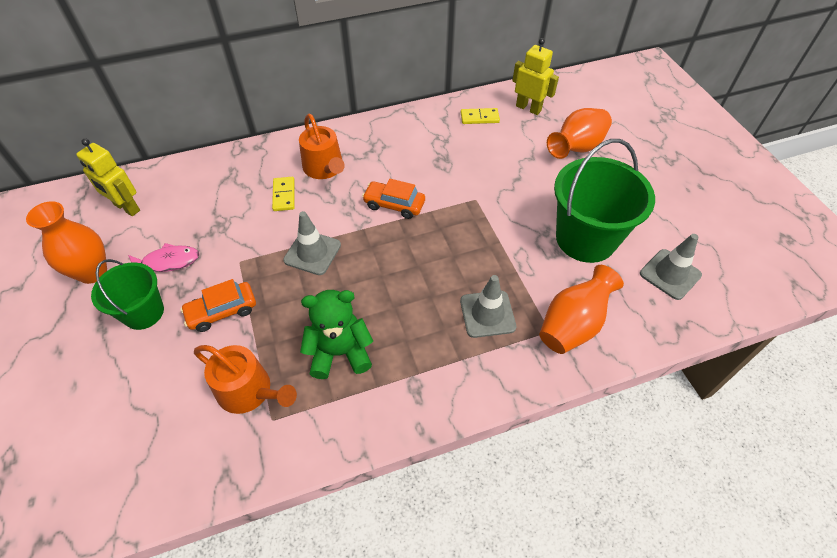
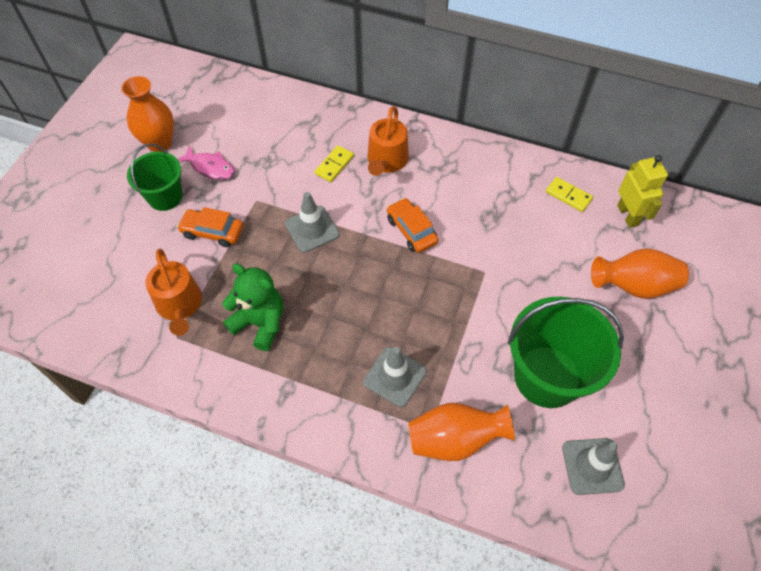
camera: 40 degrees right, 5 degrees up
(126, 208) = (219, 104): yellow robot -> none

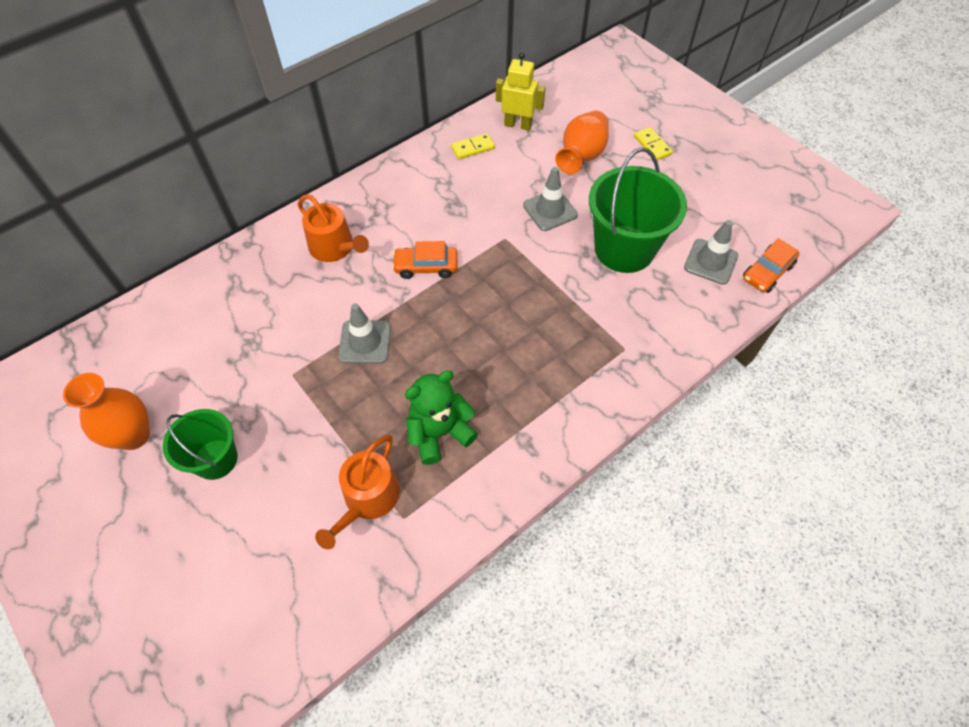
camera: 60 degrees left, 0 degrees up
(180, 305) = (368, 499): orange watering can -> orange watering can turned 105 degrees clockwise
(210, 168) = (214, 398): pink fish -> none
(212, 232) = (300, 431): orange car -> orange car (767, 272)
(334, 165) = (305, 289): yellow domino -> yellow domino (652, 145)
(394, 377) = (563, 350): grey traffic cone -> grey traffic cone (550, 210)
(454, 439) = (643, 336): orange vase -> none

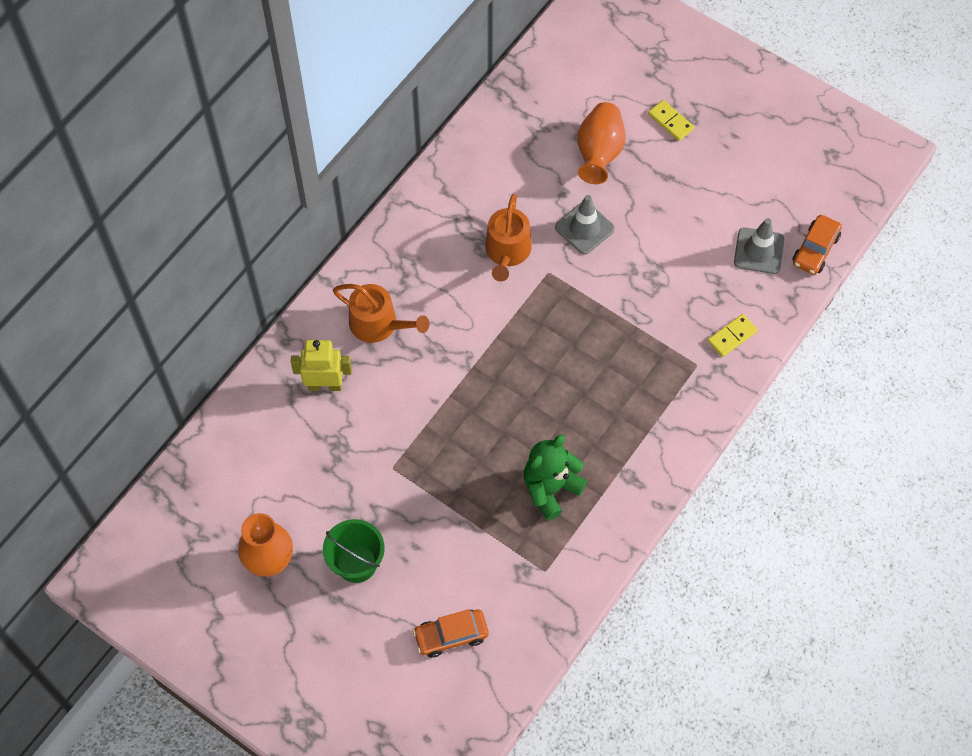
camera: 15 degrees left, 5 degrees up
(365, 342) = (449, 418): grey traffic cone -> none
(368, 499) = (508, 563): orange watering can -> orange watering can (507, 252)
(426, 267) = (479, 324): orange car -> orange car (451, 636)
(473, 148) = (480, 169): yellow domino -> yellow domino (732, 336)
(518, 125) = (519, 127): yellow robot -> yellow robot (325, 385)
(624, 249) = (671, 256): green bucket -> none

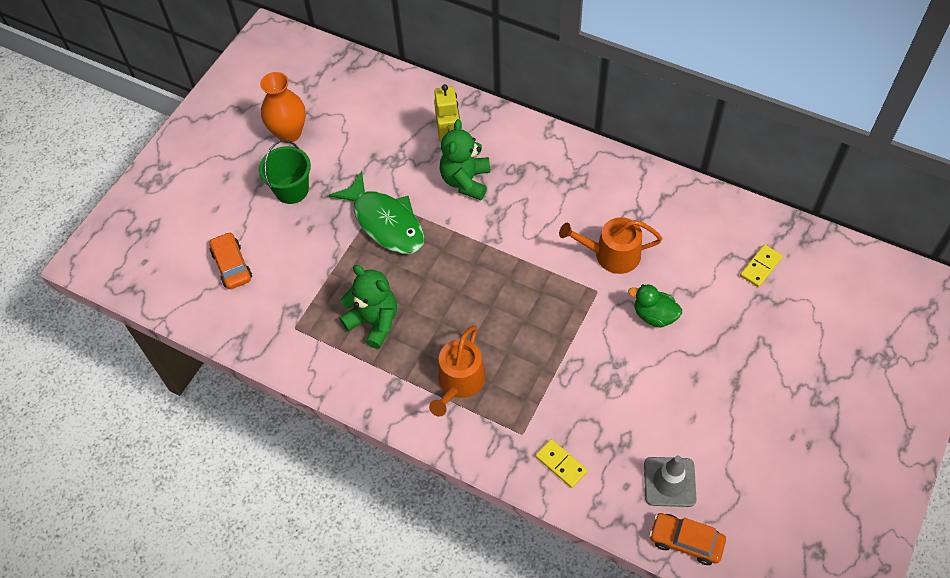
camera: 85 degrees right, 5 degrees down
(378, 324) = (515, 169): orange watering can -> orange watering can (459, 382)
(384, 375) = (465, 181): none -> green teddy bear
(424, 465) = (385, 222): none -> green fish
(584, 228) = (654, 315): grey traffic cone -> green duck
(599, 153) = (744, 317): orange vase -> none
(670, 121) = (805, 379): yellow domino -> yellow domino (760, 267)

